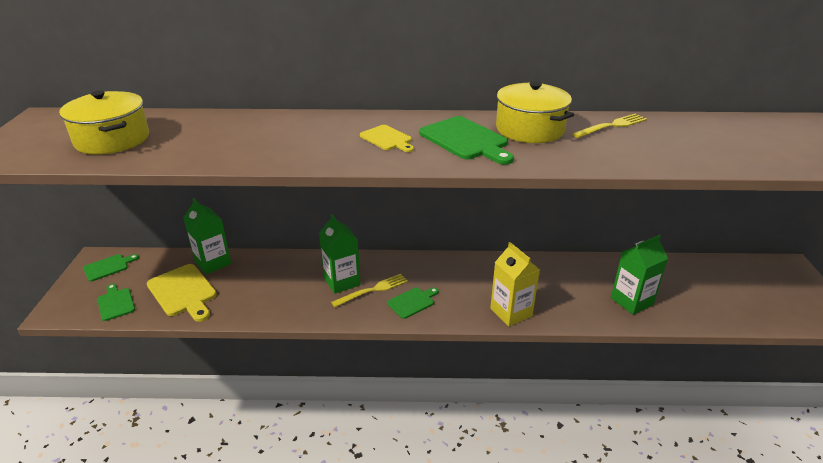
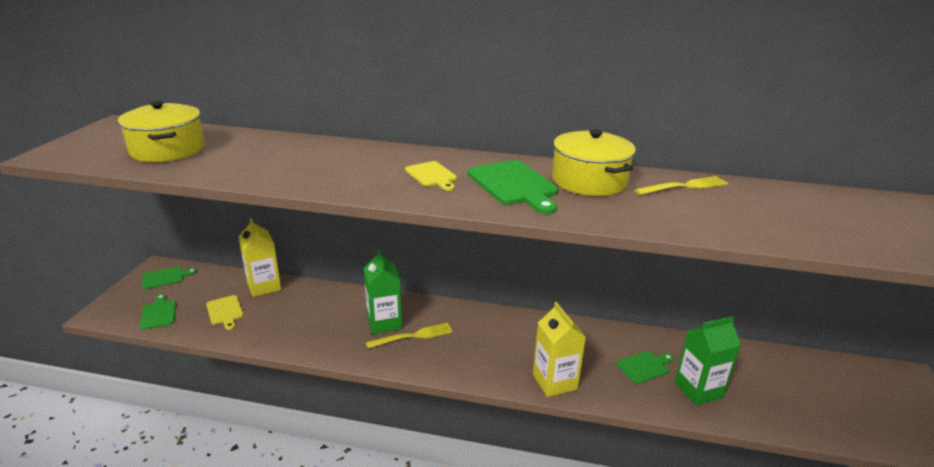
camera: 10 degrees right, 5 degrees down
(183, 292) = (225, 311): yellow cutting board -> yellow cutting board, size x0.59
(213, 263) = (264, 286): green carton -> yellow carton
(412, 302) = (450, 355): green cutting board -> green cutting board (644, 366)

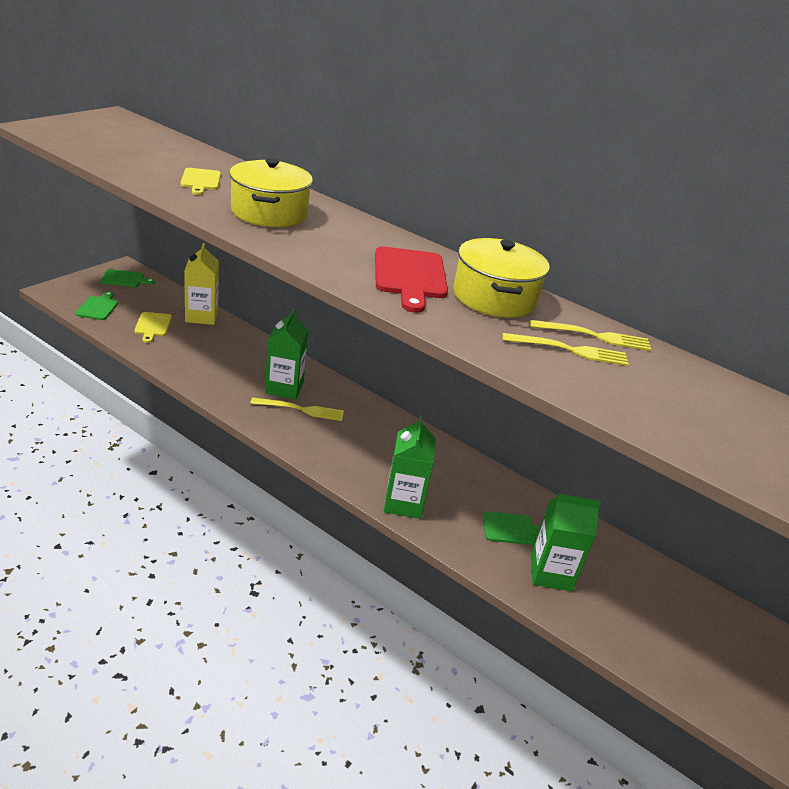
camera: 20 degrees right, 5 degrees up
(168, 150) = (132, 150): yellow pot -> yellow pot (269, 212)
(432, 175) = (339, 243): yellow cutting board -> yellow cutting board (200, 181)
(514, 185) = (410, 276): green cutting board -> red cutting board
(554, 382) = (403, 503): yellow carton -> green carton
(684, 203) = (570, 350): none -> yellow fork

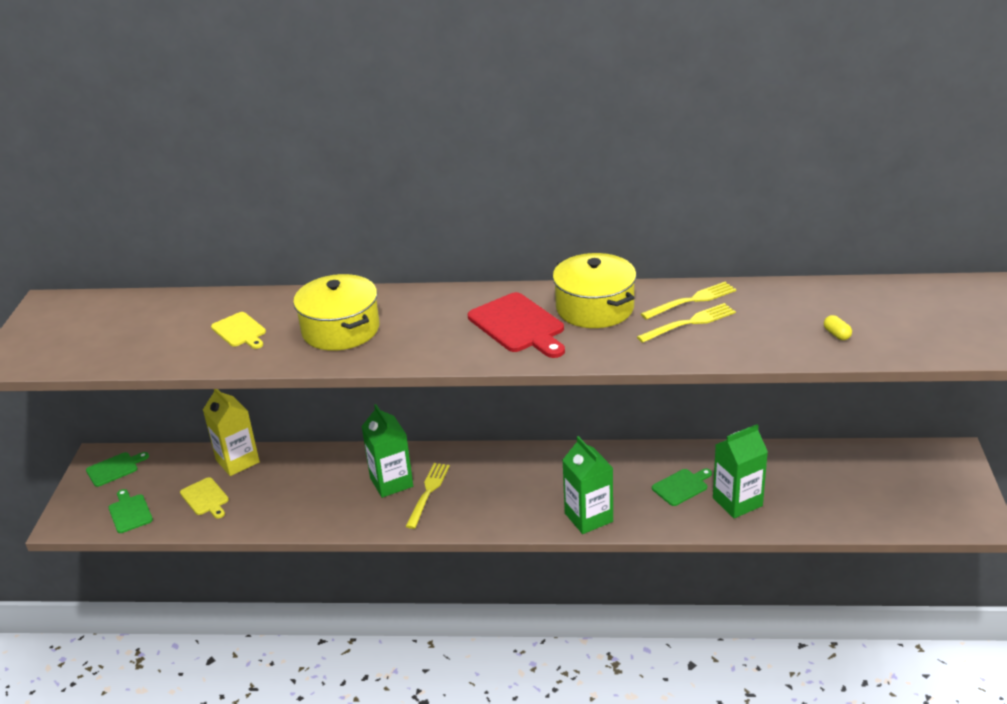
camera: 25 degrees left, 0 degrees up
(301, 409) = (428, 492): yellow fork -> yellow fork turned 45 degrees counterclockwise
(720, 437) = (836, 334): none -> yellow capsule

